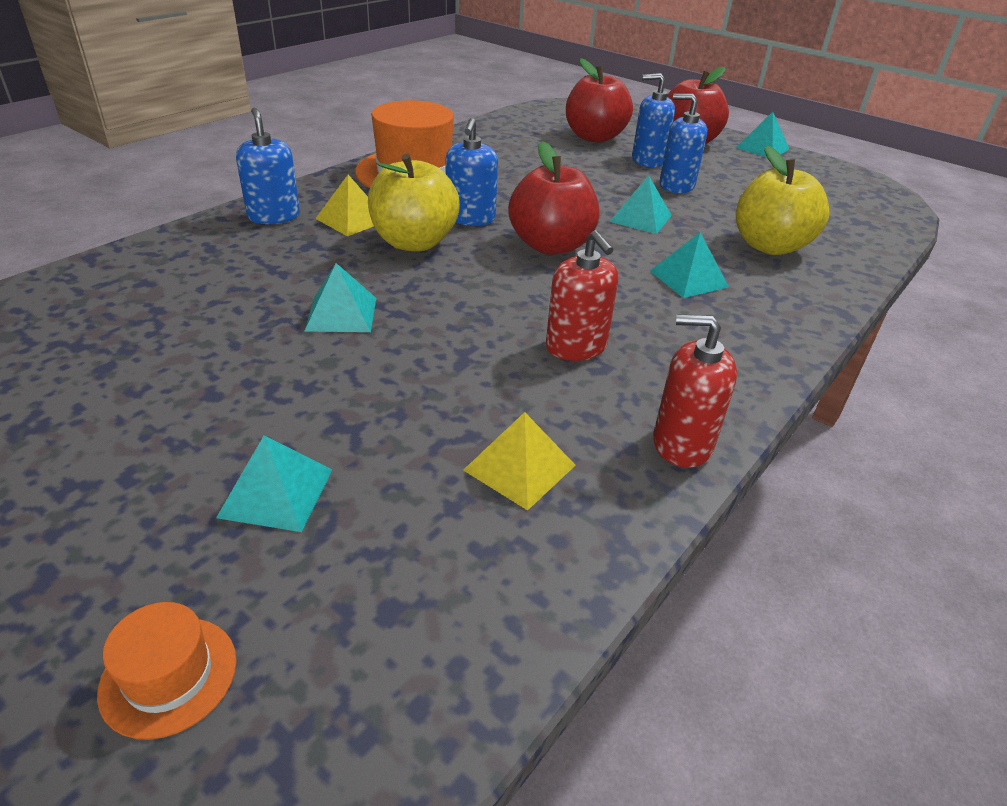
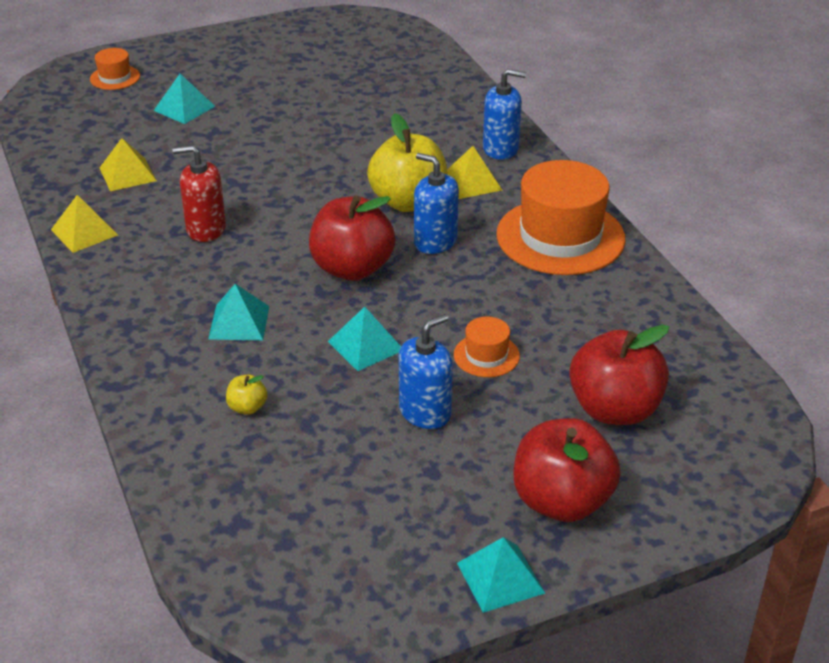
camera: 120 degrees right, 0 degrees up
(341, 314) = (326, 151): turquoise pyramid -> none
(593, 176) = (486, 355): none -> orange hat
(647, 160) = (512, 424): blue soap dispenser -> none
(682, 443) = (84, 232): red soap dispenser -> yellow pyramid
(769, 246) = (247, 407): yellow apple -> yellow apple, size x0.43

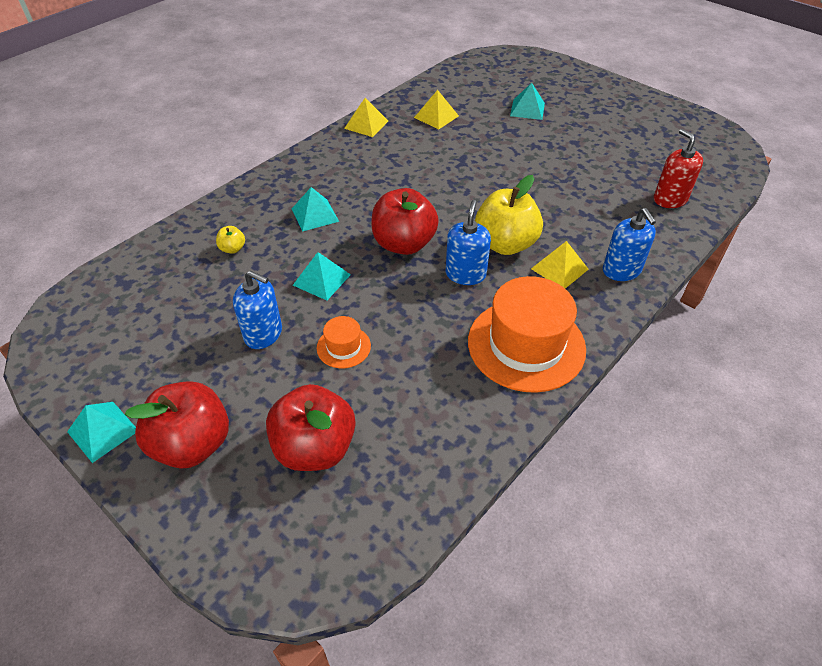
camera: 65 degrees right, 10 degrees up
(115, 77) = (535, 73): orange hat -> none
(206, 229) = (402, 166): red soap dispenser -> red soap dispenser (670, 199)

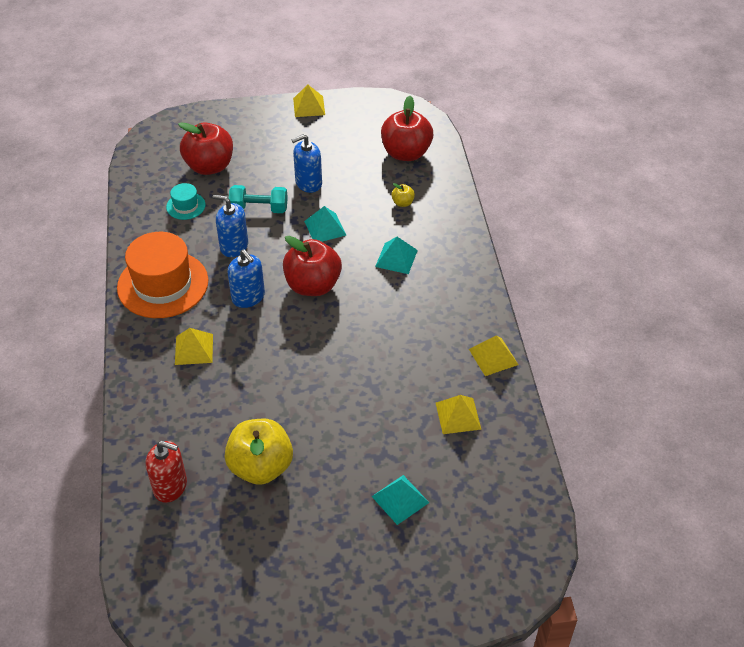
camera: 130 degrees right, 0 degrees up
(103, 431) = (309, 106): turquoise pyramid -> yellow pyramid
(192, 444) = (264, 130): red apple -> red apple (406, 153)
(343, 347) = (259, 209): orange hat -> turquoise dumbbell
(404, 416) = (186, 206): none -> turquoise hat
(505, 244) = (250, 338): yellow apple -> yellow apple (261, 467)
(621, 270) = (151, 382): blue soap dispenser -> blue soap dispenser (234, 246)

